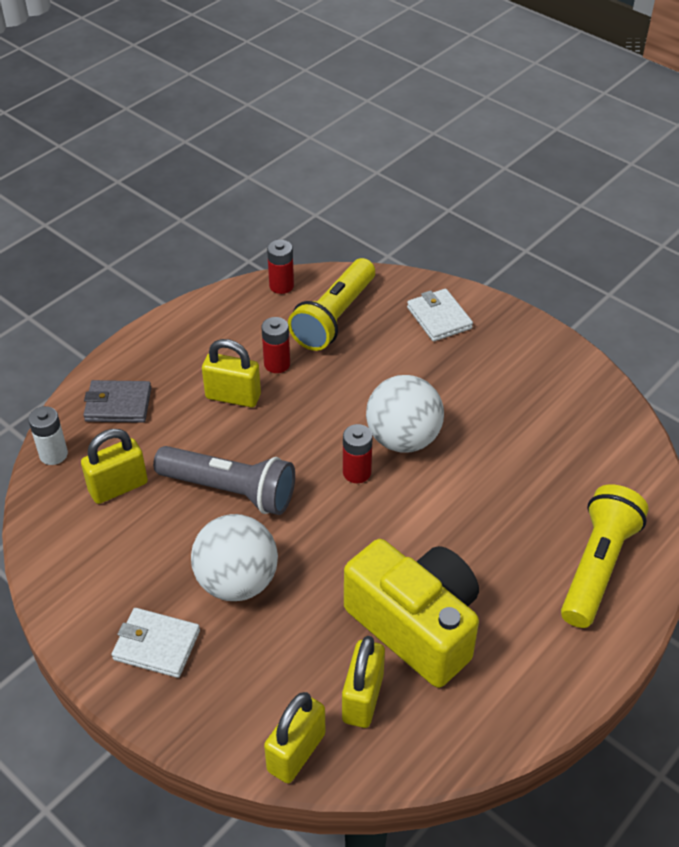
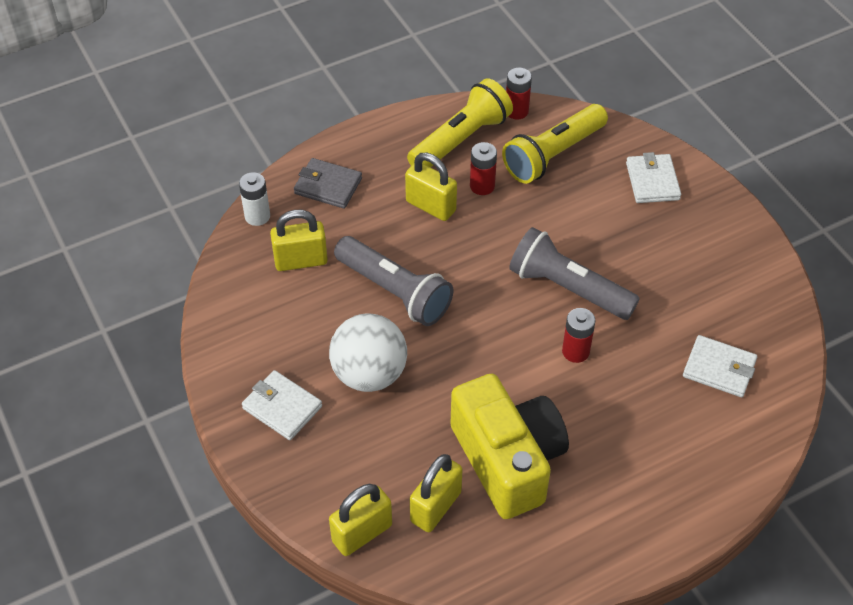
camera: 20 degrees right, 5 degrees up
(357, 472) = (513, 307): red battery -> red battery (575, 351)
(403, 439) = (568, 288): white ball -> grey flashlight
(579, 474) = (719, 369): none -> white wallet
(597, 566) = (696, 458): yellow flashlight -> yellow flashlight (460, 140)

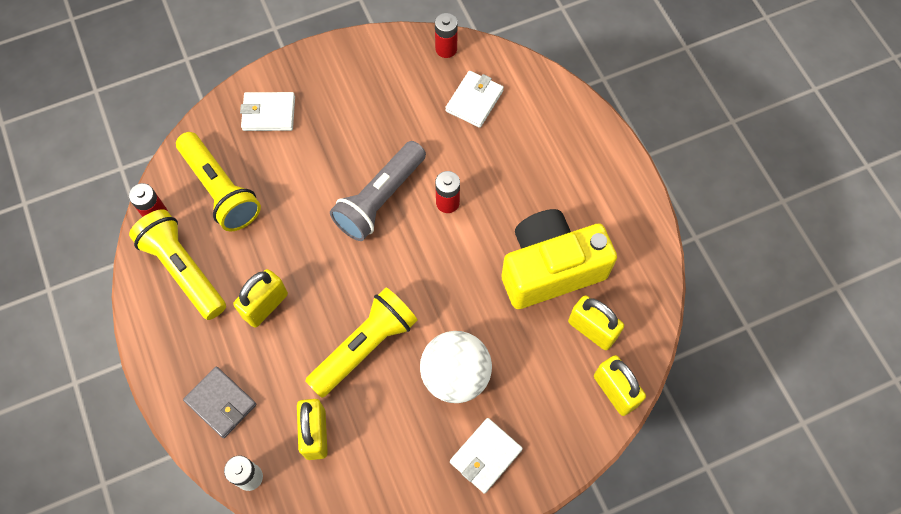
camera: 85 degrees left, 15 degrees up
(328, 186) = (221, 403): grey wallet -> grey wallet turned 75 degrees counterclockwise
(394, 291) = (364, 347): grey flashlight -> yellow flashlight
(482, 186) = (248, 256): red battery -> red battery (446, 49)

